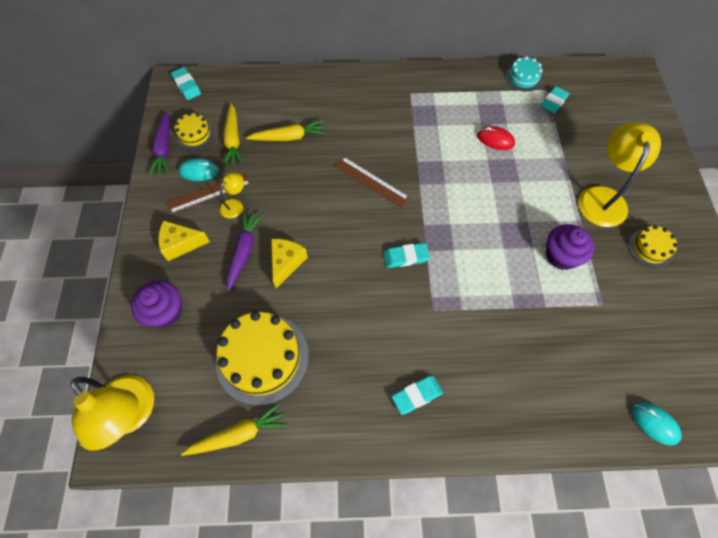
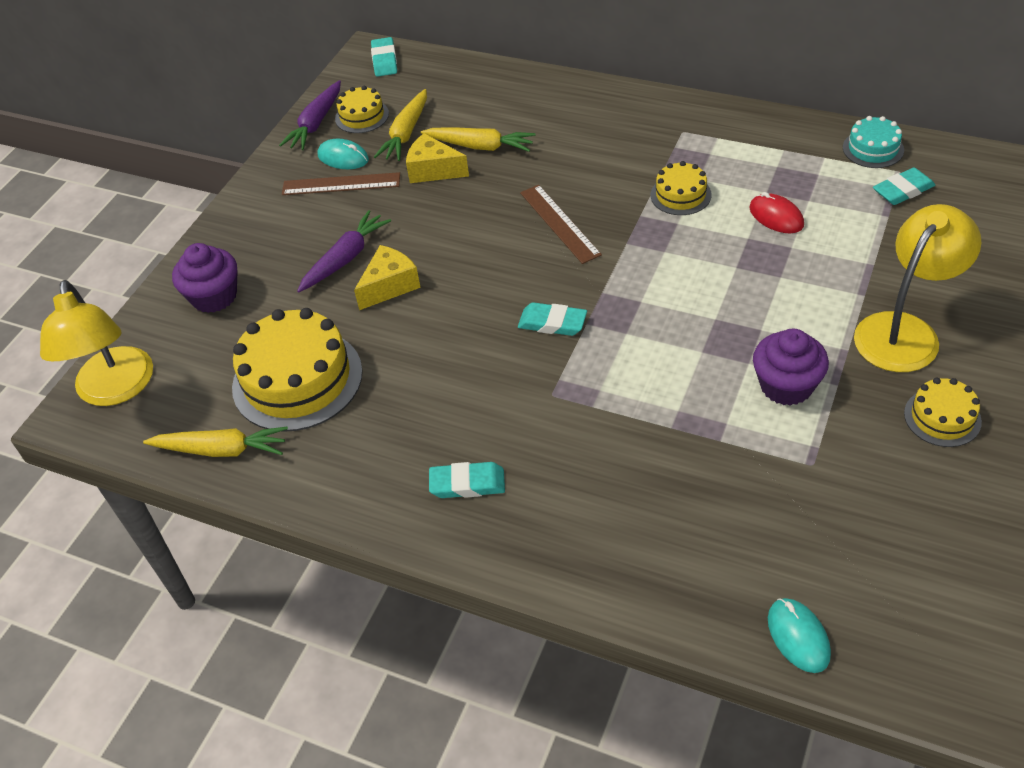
camera: 30 degrees right, 15 degrees down
(181, 244) = (275, 230): yellow cheese -> yellow cheese (433, 170)
(235, 205) = (365, 205): yellow lamp -> none
(433, 139) = (680, 195): none -> yellow cake

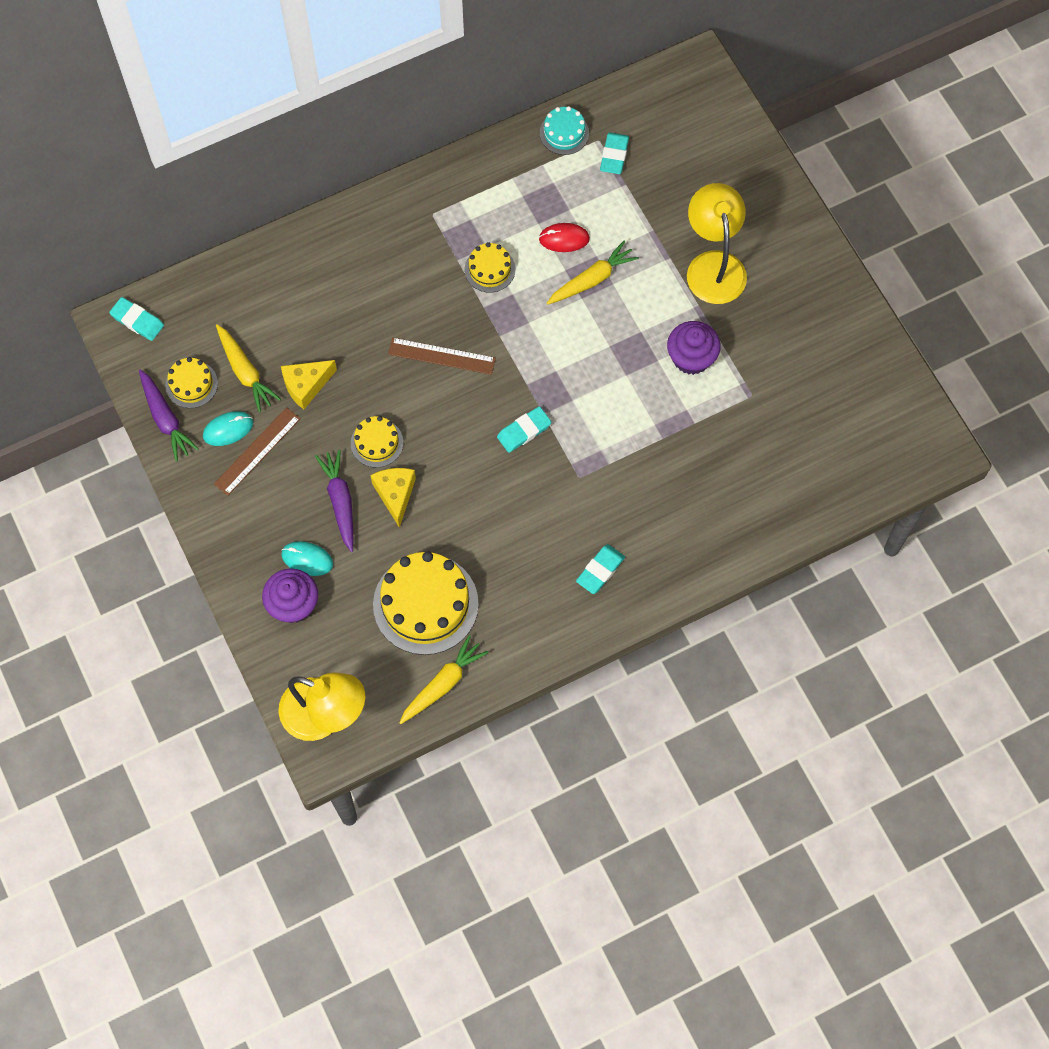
camera: 55 degrees left, 20 degrees up
(480, 146) = (312, 339): yellow carrot -> yellow carrot (592, 279)
(798, 636) = (837, 496): turquoise mouse -> turquoise mouse (307, 559)
(942, 417) = (783, 308): yellow cake -> yellow cake (377, 443)

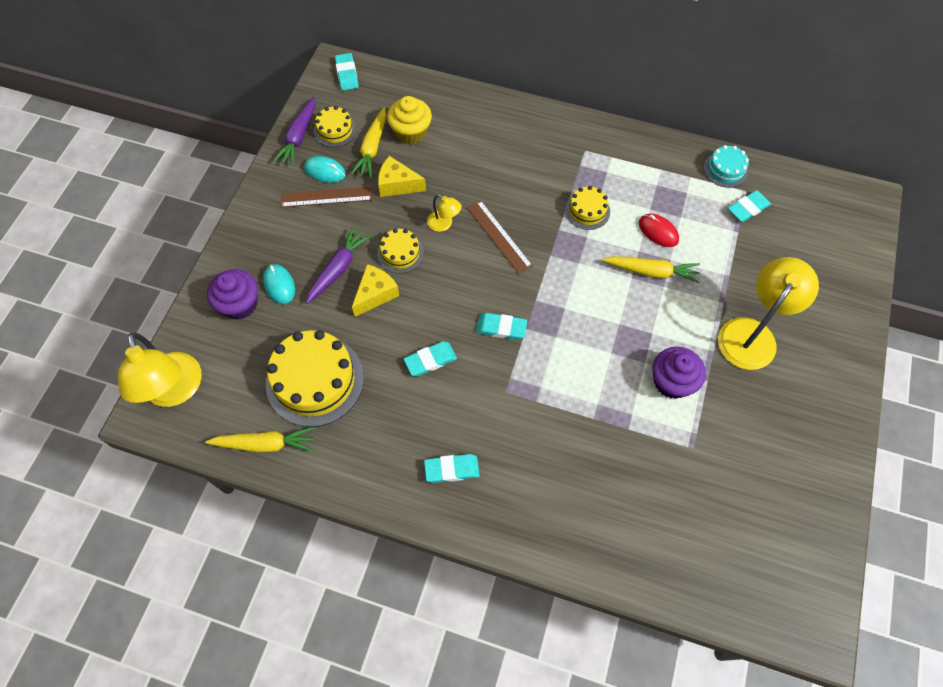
camera: 45 degrees right, 5 degrees down
(262, 327) = (411, 132): none -> yellow cupcake
(385, 385) = (444, 224): none -> yellow lamp
(497, 506) = (430, 360): none -> turquoise eraser

